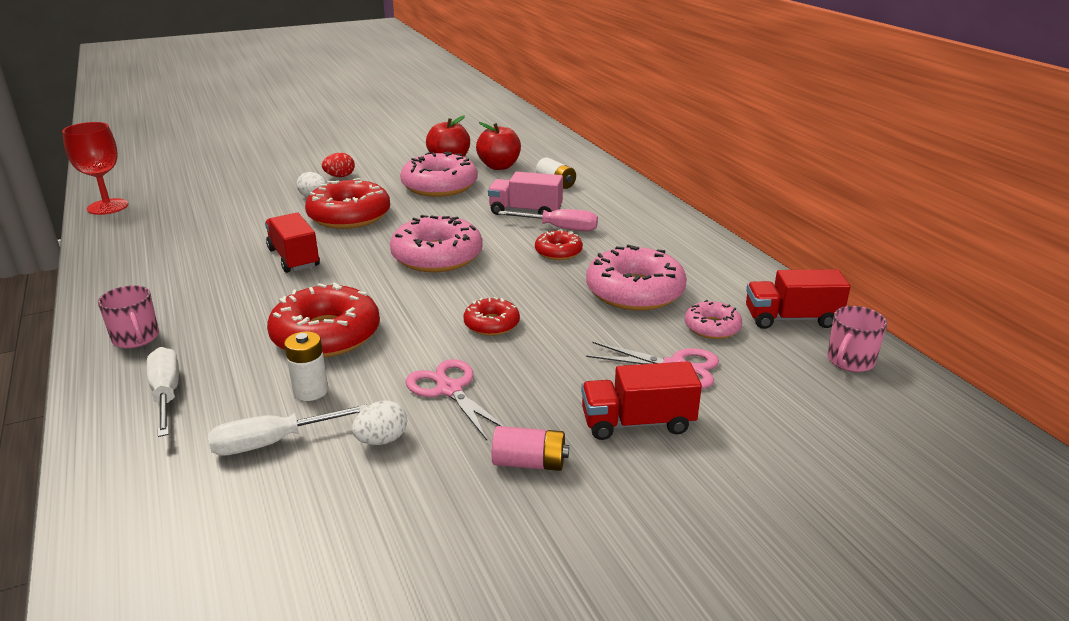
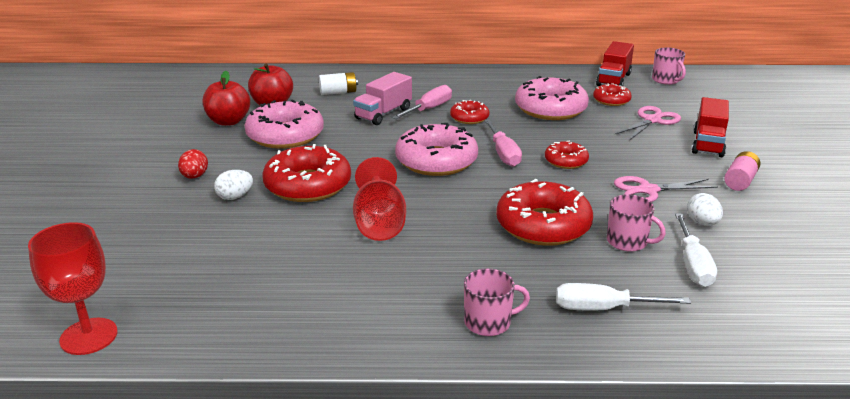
camera: 65 degrees left, 0 degrees up
(294, 258) = (379, 223): red truck -> red goblet
(311, 391) = (628, 242): white battery -> pink mug
(482, 285) = (503, 153): none -> pink screwdriver
(712, 327) = (611, 100): pink donut -> red donut

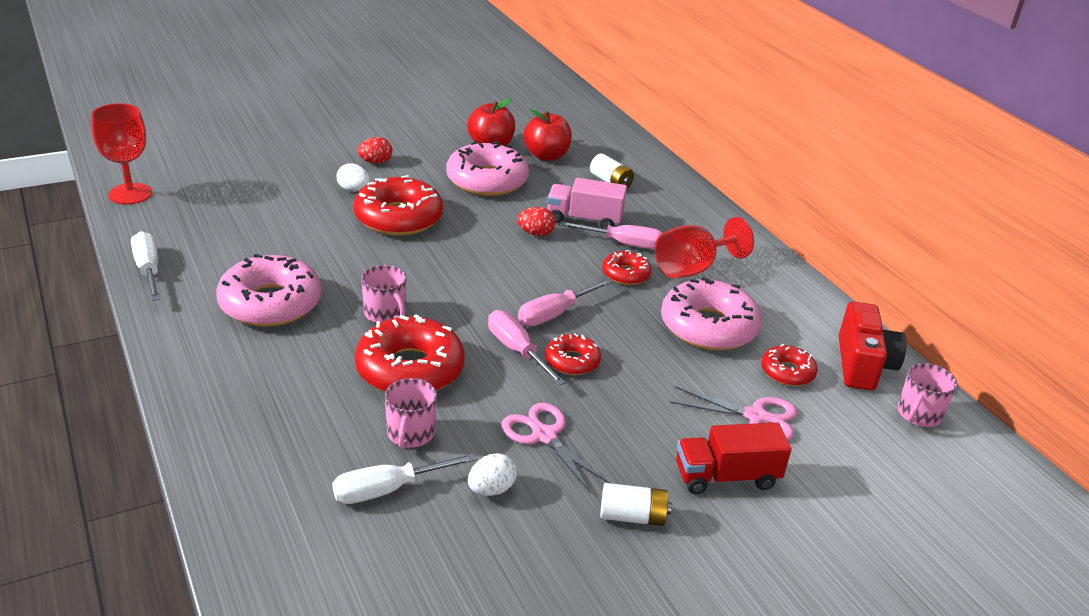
camera: 60 degrees right, 5 degrees up
(379, 223) = (353, 272): red goblet -> red goblet (692, 269)
(387, 135) = (535, 233): none -> red egg
(436, 161) = (502, 275): pink donut -> pink donut (270, 303)
(488, 322) = (217, 367): pink mug -> pink mug (385, 314)
(542, 177) = (517, 351): none -> pink screwdriver
(604, 309) = (269, 434): white screwdriver -> white screwdriver (148, 270)
(613, 80) = (862, 365): red truck -> red camera
(740, 181) = (632, 516): pink battery -> white battery

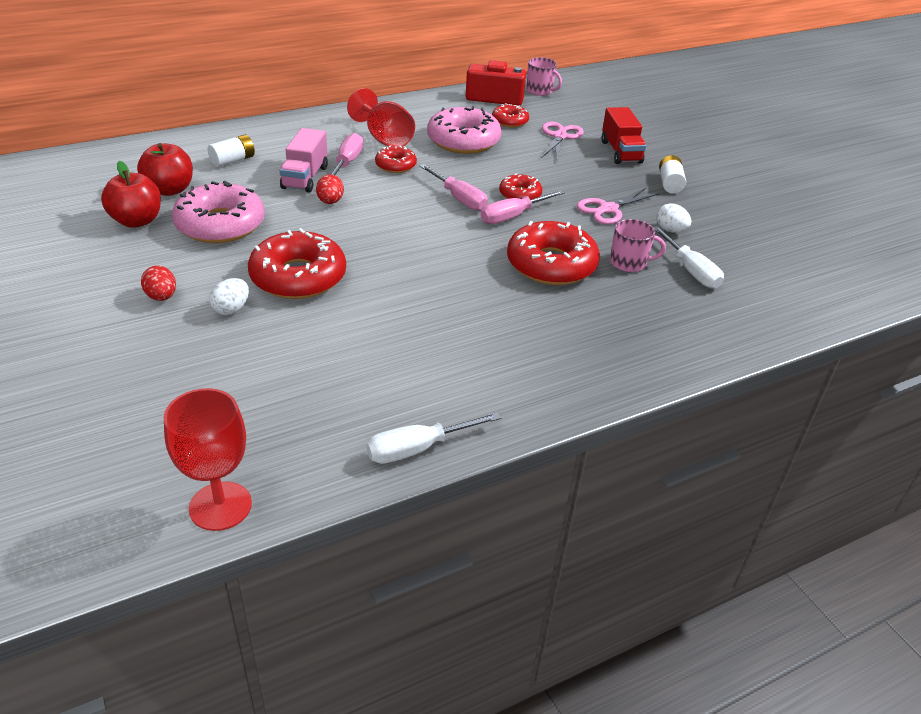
camera: 90 degrees left, 5 degrees up
(270, 303) = (470, 348): pink donut -> none
(385, 314) = (475, 279): pink mug -> none

